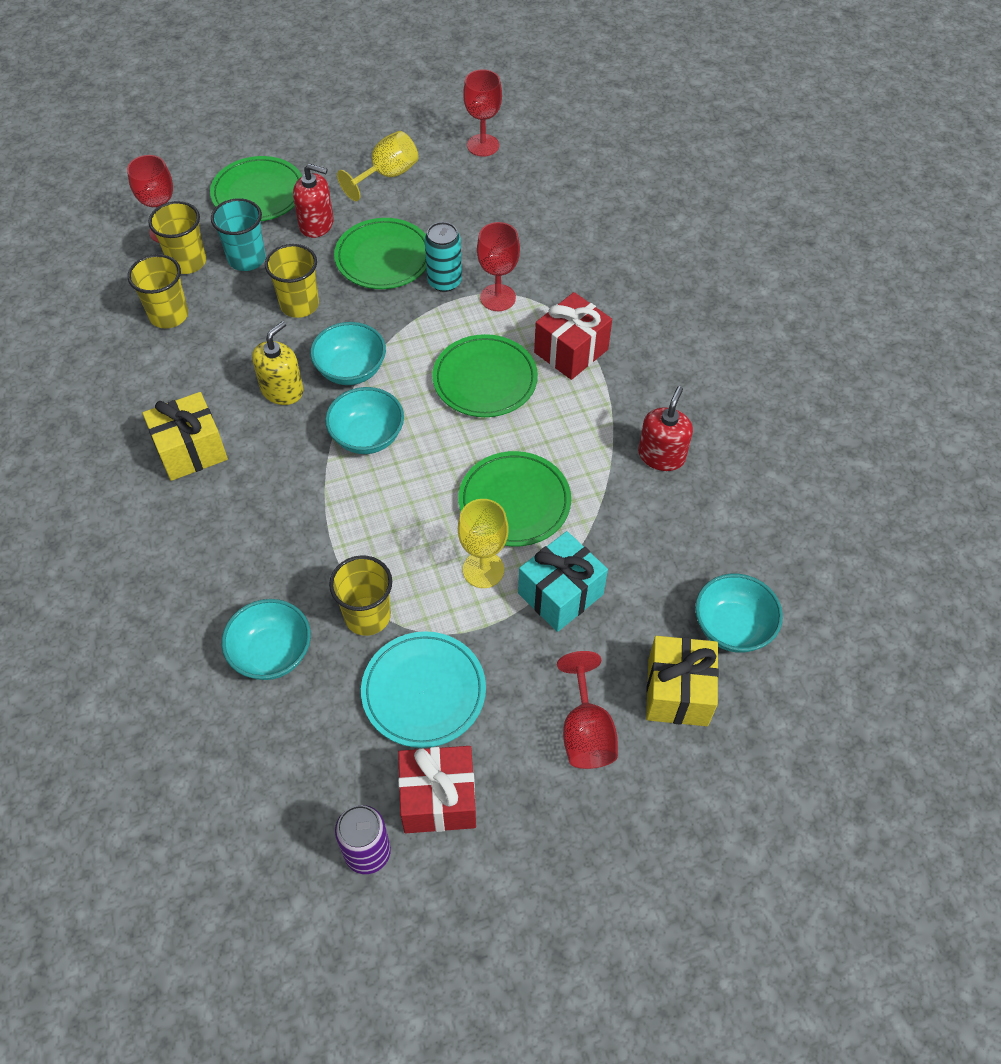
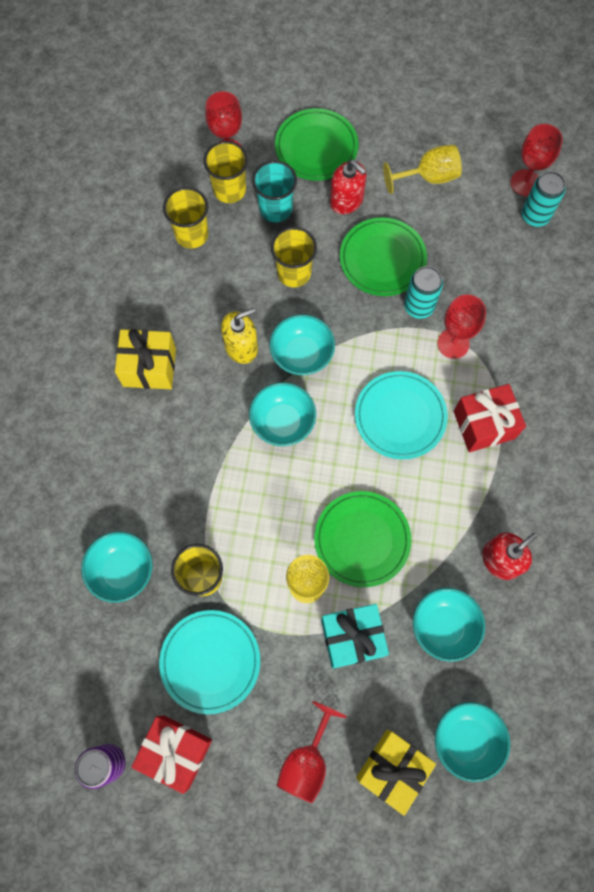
camera: 30 degrees right, 15 degrees up
(485, 379) = (400, 416): green plate -> turquoise plate
(509, 167) = (535, 216): none -> turquoise can
(644, 538) = (444, 626): none -> turquoise bowl

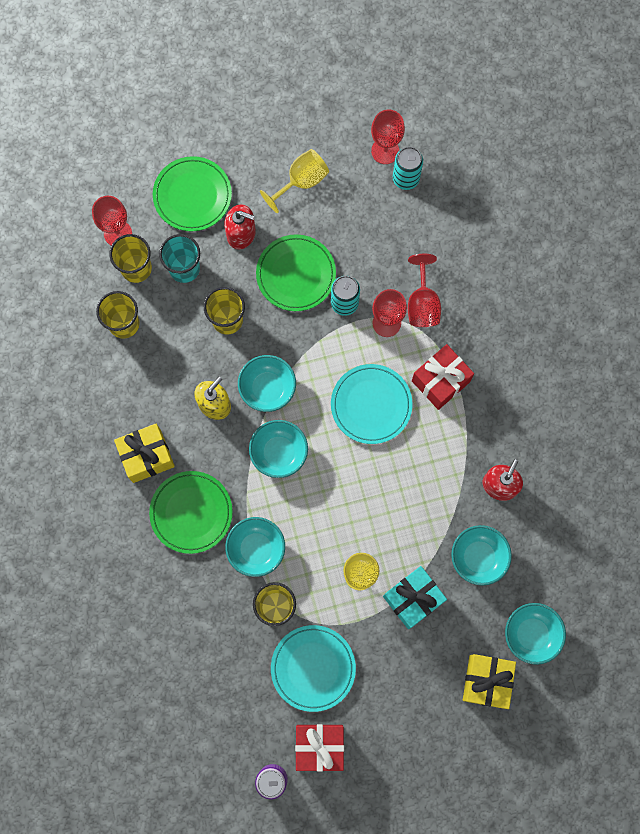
camera: 25 degrees left, 5 degrees up
(122, 570) = (209, 631): turquoise bowl -> turquoise bowl (256, 549)
(307, 760) = (421, 706): red goblet -> red goblet (422, 303)
(362, 539) = (386, 519): green plate -> green plate (191, 512)

